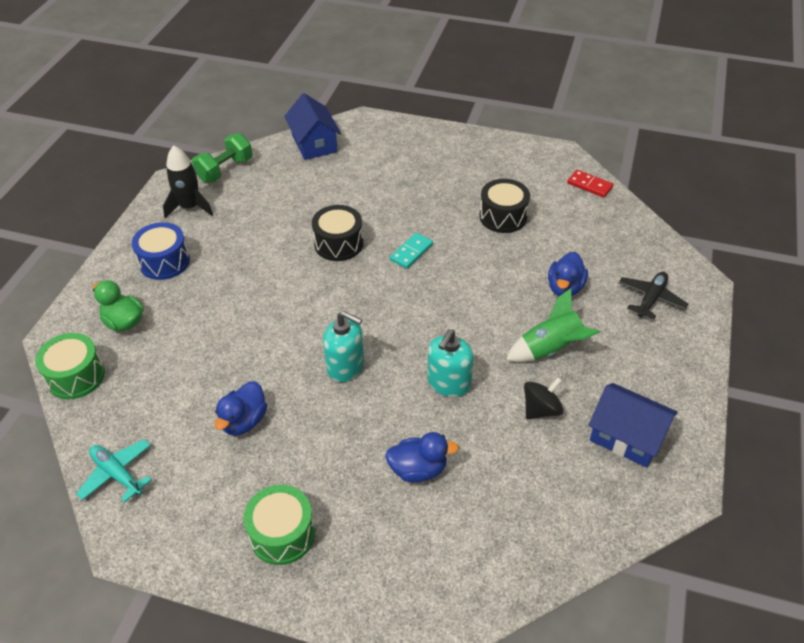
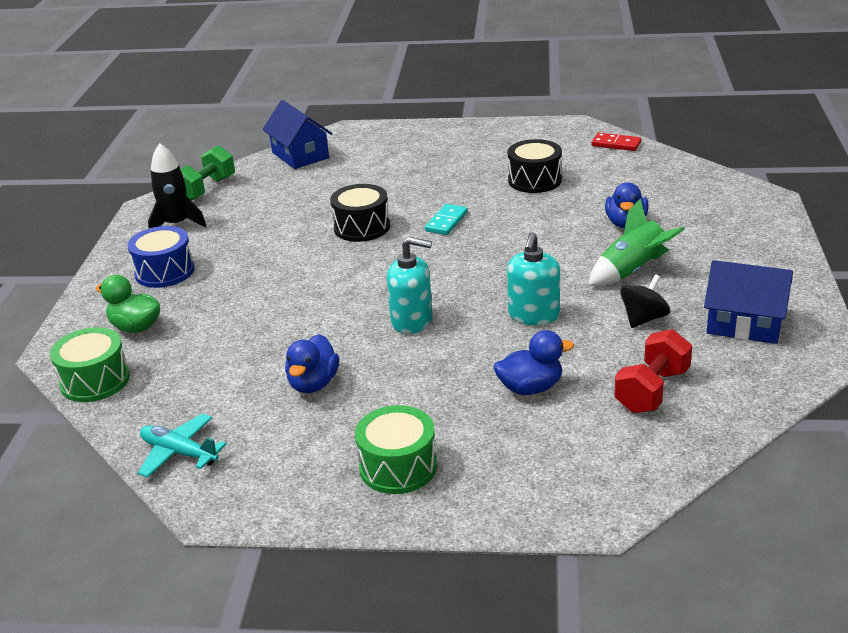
camera: 10 degrees left, 15 degrees down
(519, 498) = (652, 390): none -> red dumbbell
(651, 299) = (720, 218): black plane -> none

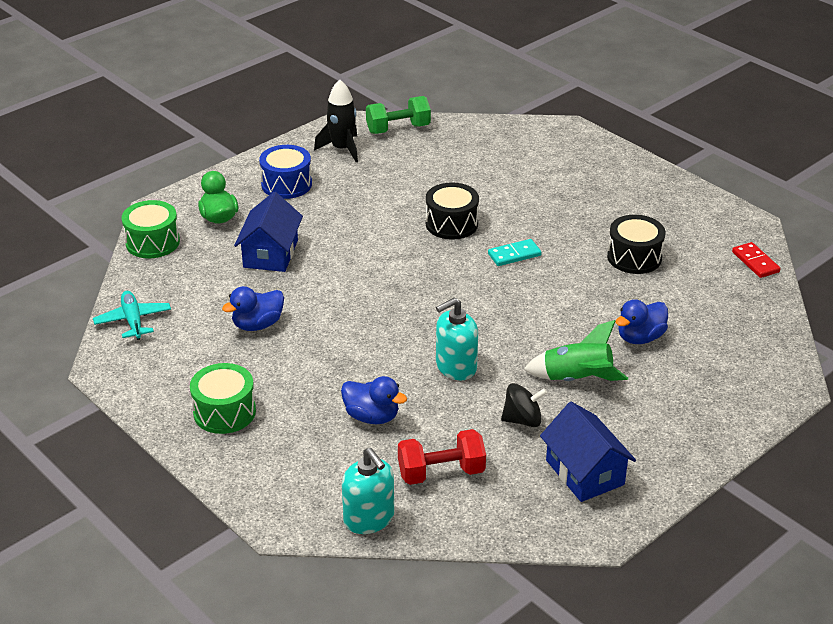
camera: 40 degrees right, 5 degrees up
(300, 155) = (501, 133): blue house -> blue house (270, 254)
(412, 321) = (375, 319): turquoise soap dispenser -> turquoise soap dispenser (369, 519)

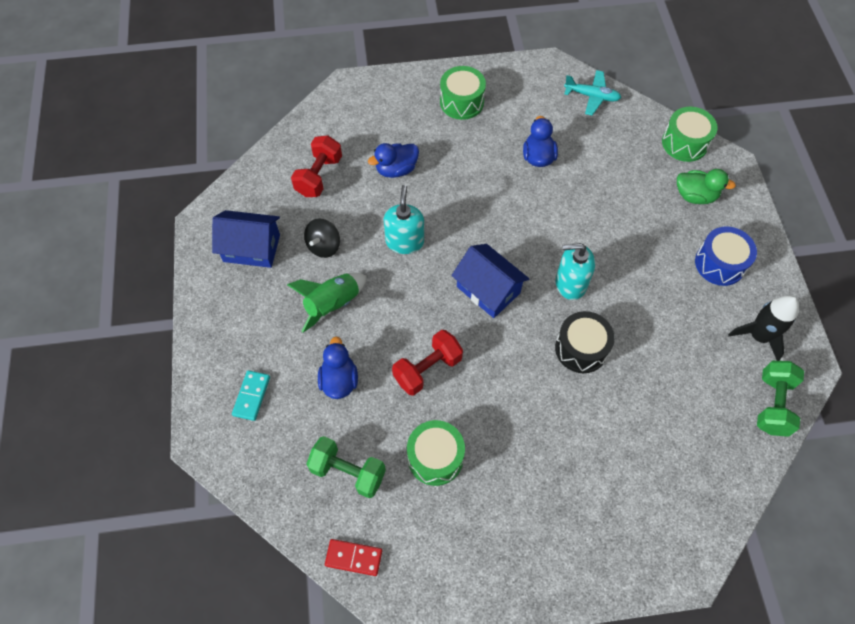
camera: 125 degrees right, 25 degrees up
(270, 254) = (621, 204): blue house -> blue house (488, 290)
(369, 519) = (315, 123): turquoise soap dispenser -> turquoise soap dispenser (570, 283)
(514, 255) = (505, 366): turquoise domino -> turquoise domino (252, 396)
(568, 293) = (427, 369): none -> red dumbbell
(634, 257) = (435, 457): black drum -> green drum
(703, 294) = (348, 472): none -> green dumbbell

